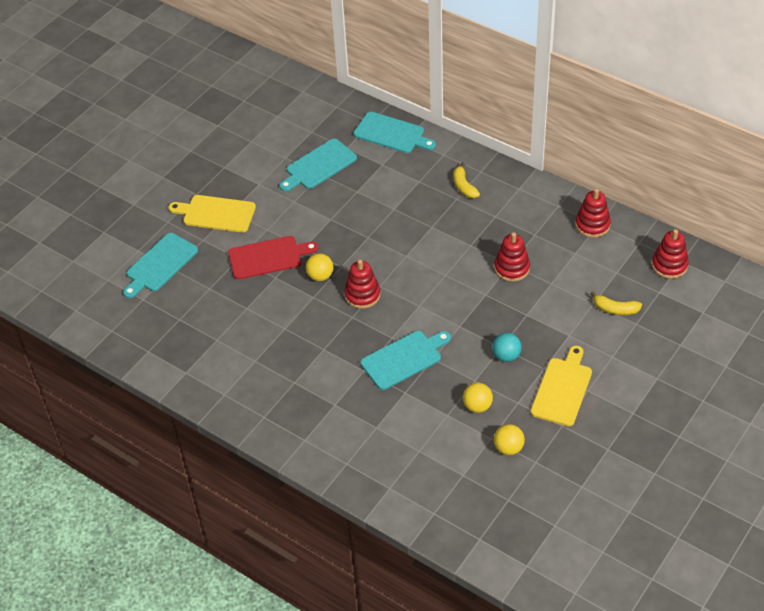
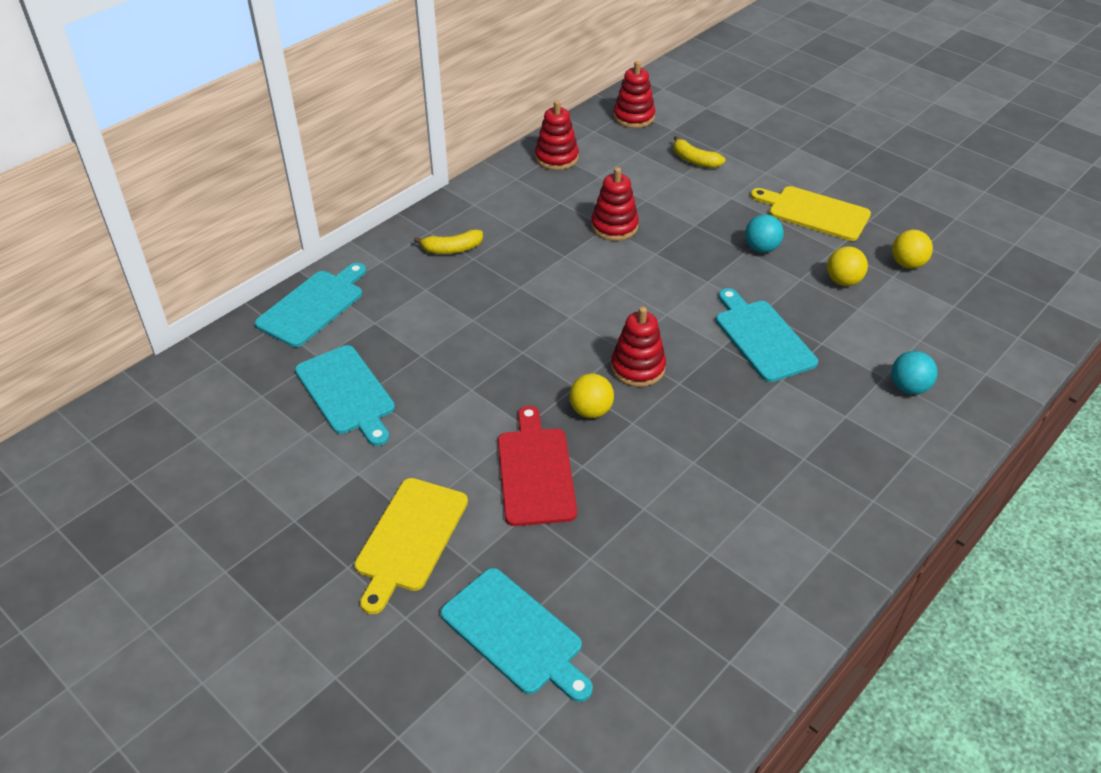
camera: 85 degrees left, 5 degrees down
(367, 441) = (908, 388): none -> turquoise ball
(615, 309) = (694, 160): yellow banana -> yellow banana turned 105 degrees clockwise

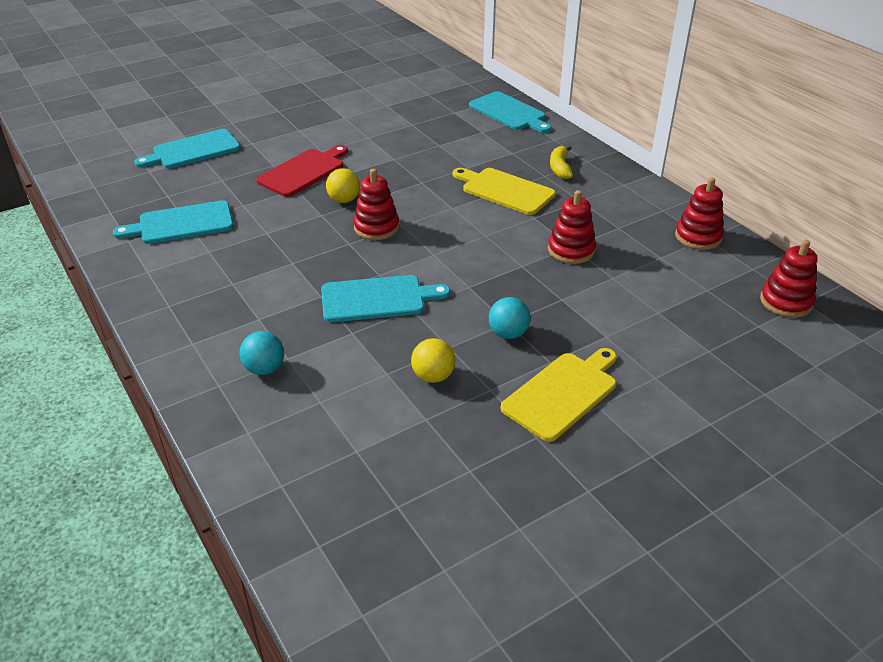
camera: 105 degrees right, 5 degrees down
(347, 393) = (415, 118): turquoise cutting board -> turquoise cutting board (182, 224)
(410, 538) = (283, 128): yellow cutting board -> yellow cutting board (505, 190)
(535, 472) = (303, 171): red cutting board -> red cutting board turned 60 degrees counterclockwise
(694, 160) = (686, 327): yellow banana -> none
(907, 264) = (442, 439): yellow ball -> none

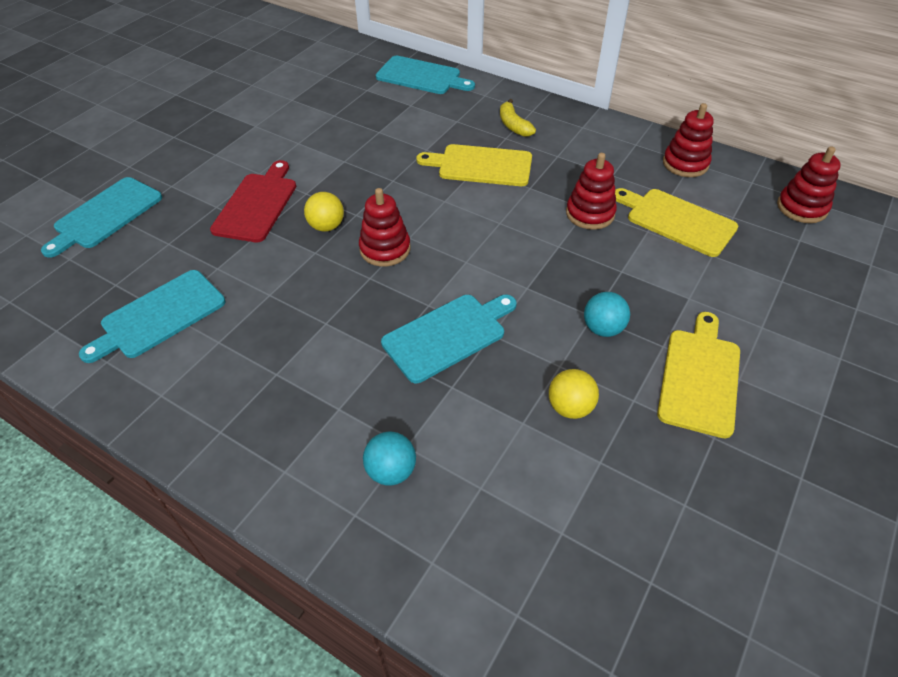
camera: 25 degrees left, 10 degrees up
(648, 277) = (676, 221): none -> yellow cutting board

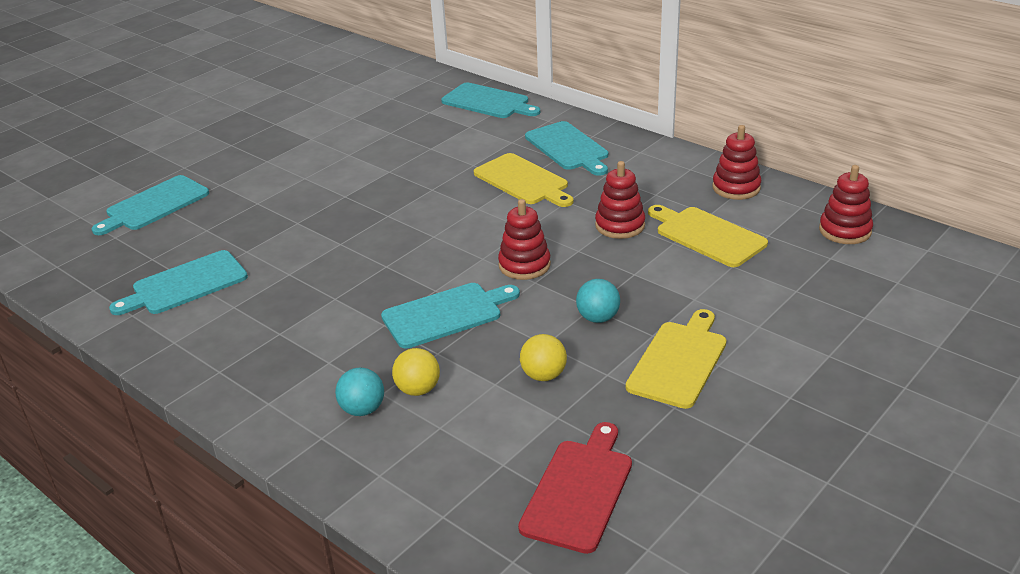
camera: 10 degrees right, 15 degrees down
(257, 204) = (295, 203): red cutting board -> red cutting board (578, 490)
(326, 226) = (357, 223): yellow ball -> yellow ball (418, 389)
(385, 249) = (407, 244): red stacking toy -> red stacking toy (524, 265)
(481, 166) = (523, 181): yellow cutting board -> yellow cutting board turned 150 degrees counterclockwise
(513, 125) = (568, 148): yellow banana -> turquoise cutting board

